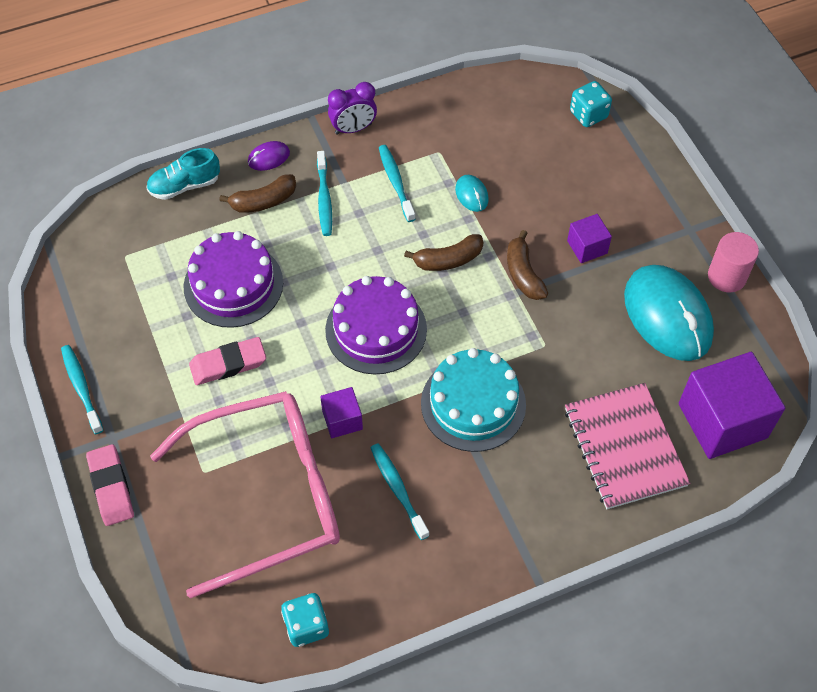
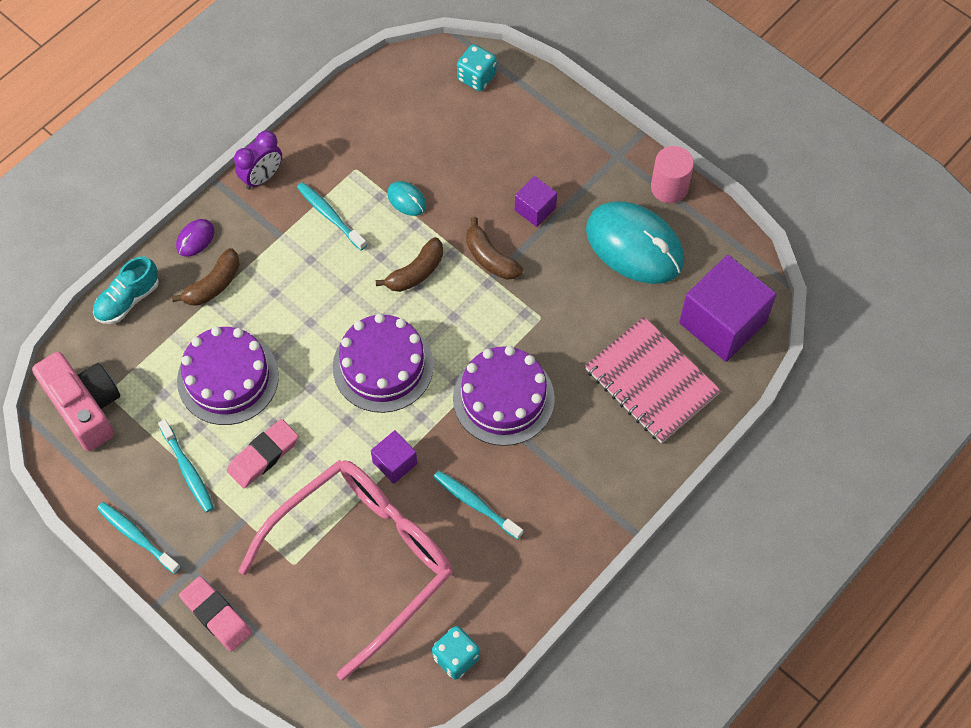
camera: 25 degrees left, 5 degrees up
(100, 259) = (85, 407): none -> pink camera
(324, 199) = (270, 259): turquoise toothbrush -> turquoise toothbrush (188, 470)
(473, 404) = (503, 398): turquoise cake -> purple cake

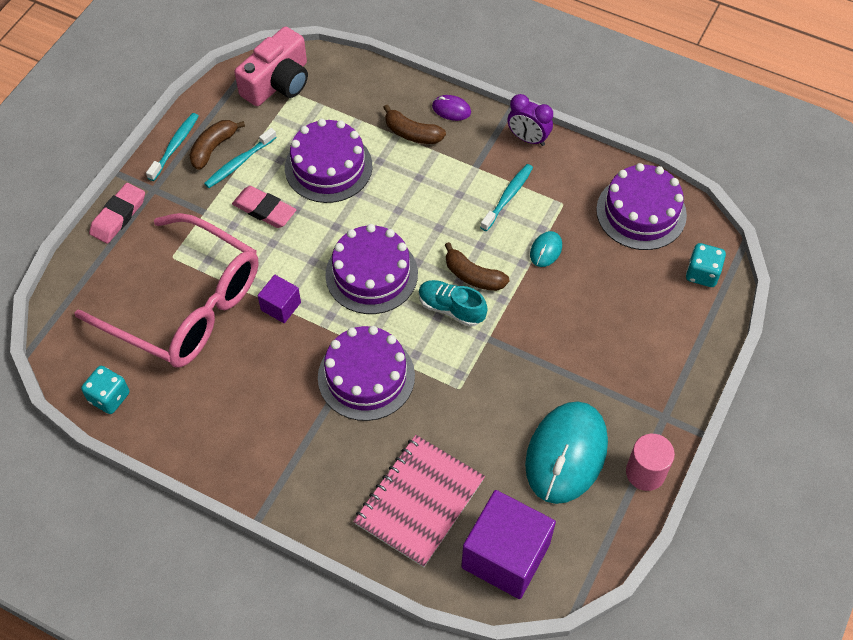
camera: 75 degrees right, 5 degrees down
(128, 300) = (380, 82): turquoise shoe -> turquoise shoe (451, 308)
(390, 105) = (641, 212): none -> purple cake
(475, 504) = (256, 378): turquoise toothbrush -> none
(490, 258) = (508, 331): brown banana -> brown banana (213, 148)
(535, 209) = (575, 357): purple cube -> none

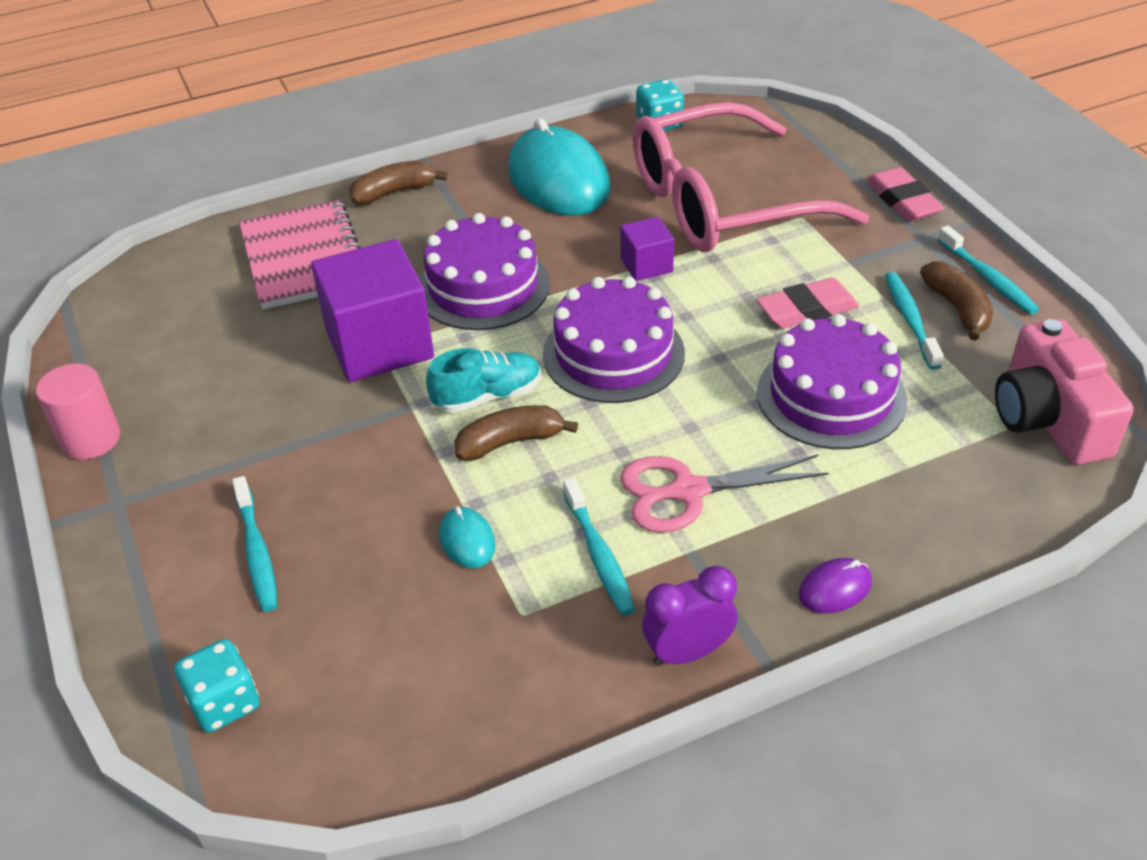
camera: 130 degrees right, 15 degrees down
(412, 133) = (821, 513): brown banana -> brown banana (394, 192)
(441, 187) = (688, 491): none -> pink scissors
(505, 556) = (175, 285): purple cube -> purple cube (379, 344)
(566, 454) = (199, 388): turquoise mouse -> turquoise mouse (558, 180)
(630, 328) = (256, 552): none -> turquoise toothbrush
(641, 212) = (404, 705): purple cake -> none

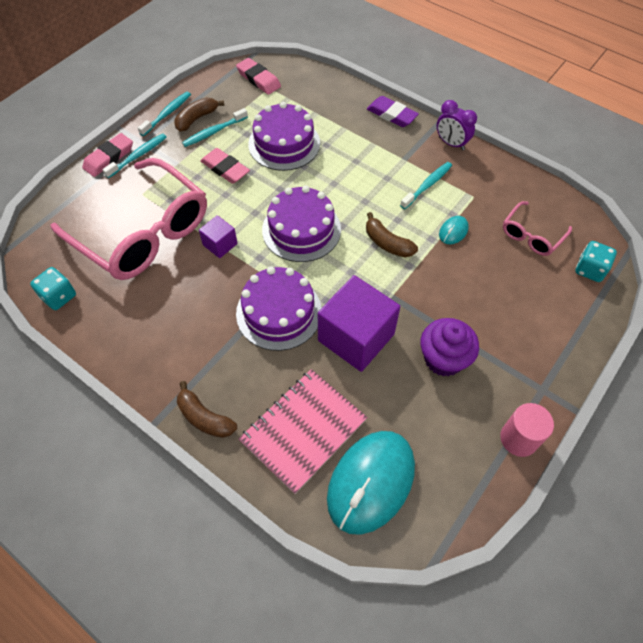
camera: 120 degrees left, 15 degrees up
(256, 552) = (519, 306): turquoise toothbrush -> turquoise toothbrush (138, 156)
(264, 417) = (443, 359): none -> purple cupcake
(367, 656) = (532, 235): none -> pink glasses
(487, 396) = (363, 267): turquoise shoe -> none
(558, 180) = (150, 324): turquoise mouse -> turquoise mouse (371, 482)
(688, 491) = (373, 170): pink scissors -> none
(835, 588) = (392, 115): purple mouse -> purple eraser
(1048, 418) = (258, 79): pink camera -> pink eraser

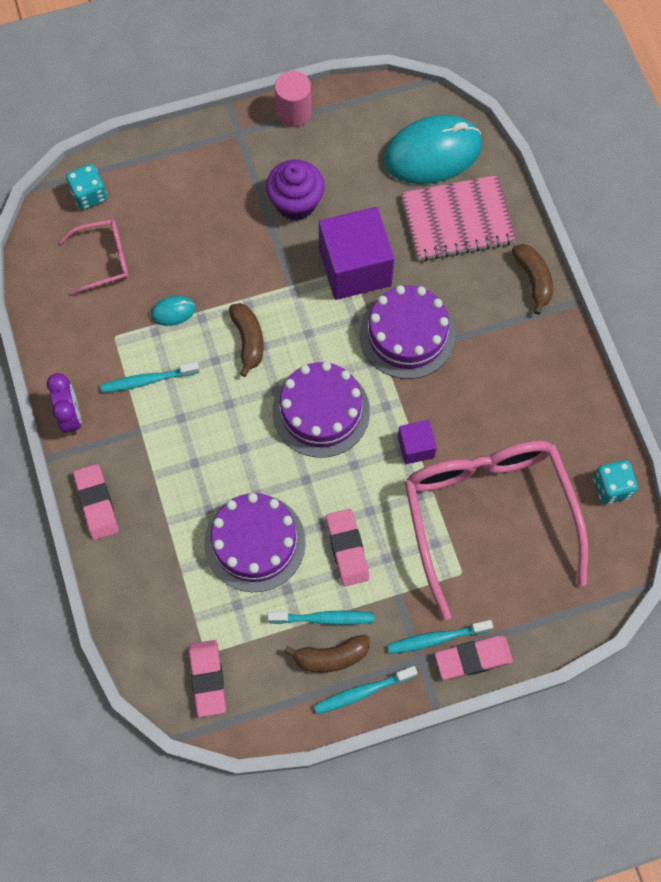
camera: 145 degrees left, 10 degrees up
(392, 115) = (96, 503): purple eraser -> pink eraser

